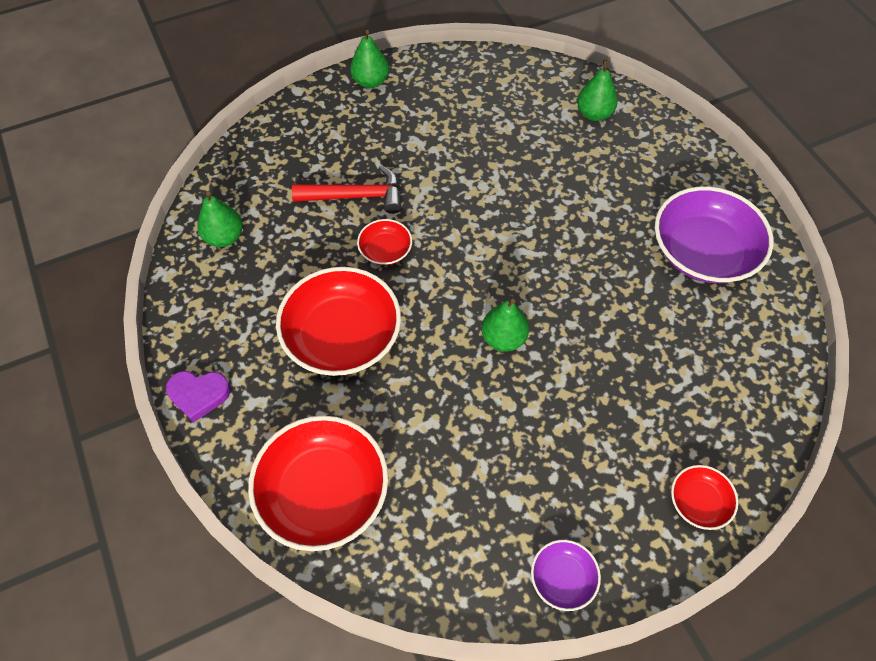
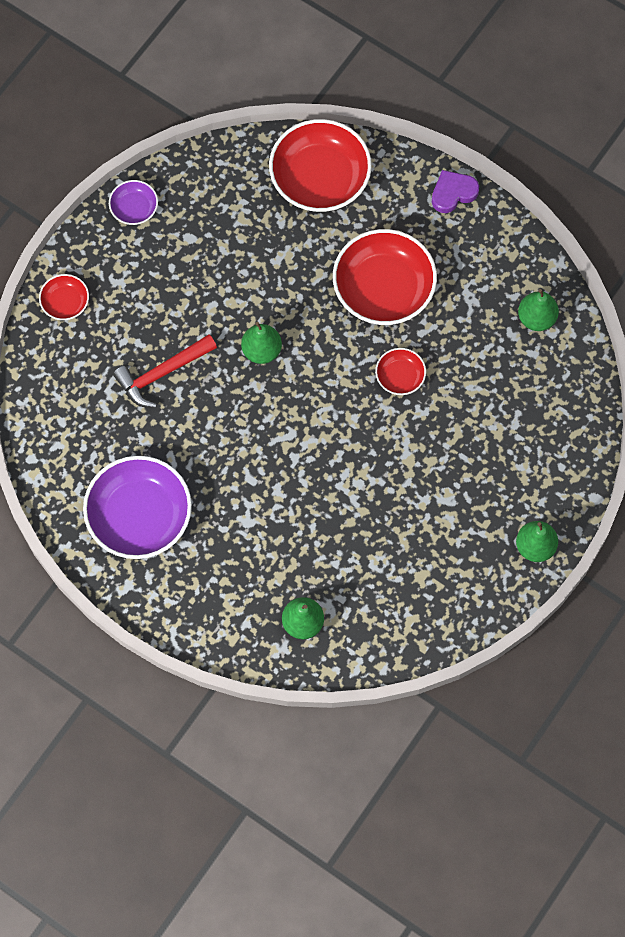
camera: 150 degrees right, 10 degrees up
(356, 196) = (459, 414): red hammer -> red hammer (162, 374)

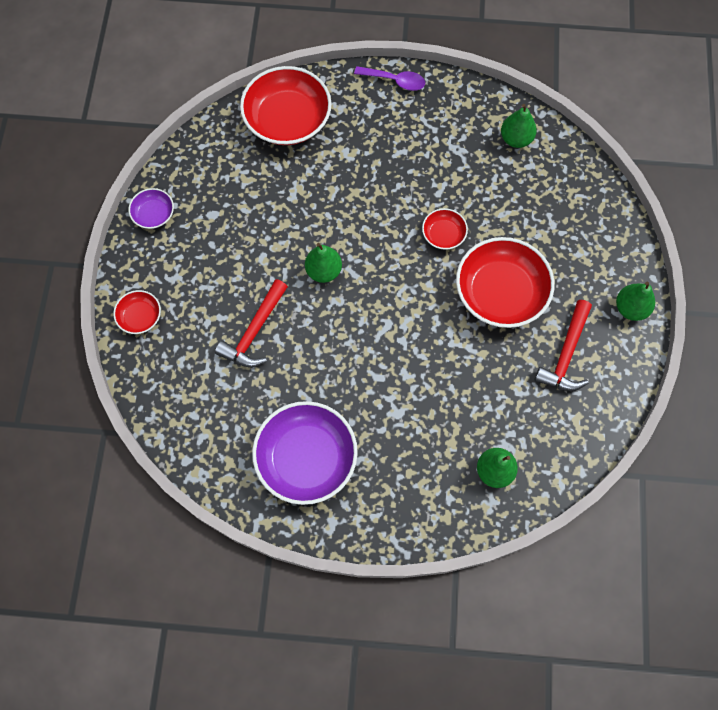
camera: 30 degrees left, 0 degrees up
(383, 288) = (388, 175): red bowl -> red bowl (500, 292)
(442, 555) = (566, 354): none -> red hammer
(453, 193) = (395, 81): purple heart -> purple spoon

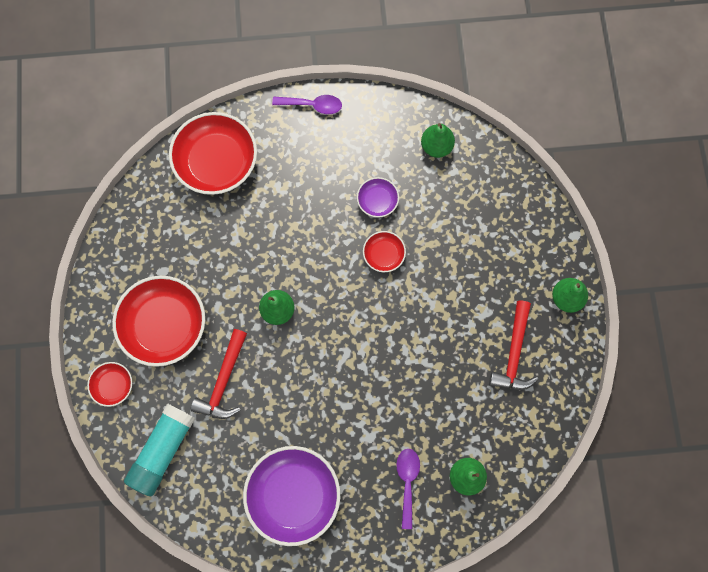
camera: 10 degrees left, 5 degrees up
(154, 214) = (106, 280): purple bowl -> purple bowl (377, 201)
(178, 389) = (163, 450): none -> turquoise glue stick
(430, 466) = (407, 482): none -> purple spoon
(500, 292) = (445, 303): red bowl -> red bowl (164, 325)

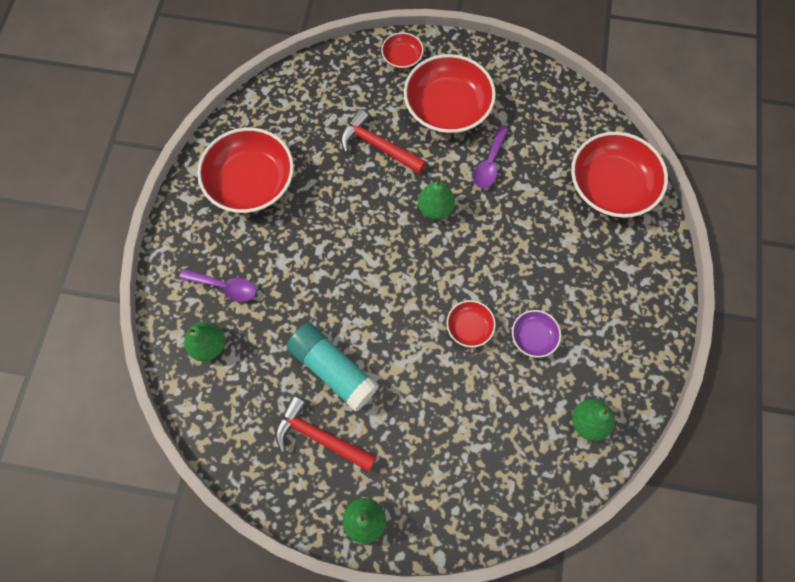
camera: 105 degrees right, 5 degrees down
(163, 450) = (330, 85): turquoise glue stick -> turquoise glue stick (333, 369)
(293, 495) = (251, 182): purple bowl -> red bowl
(312, 105) = (663, 296): purple spoon -> purple spoon (489, 164)

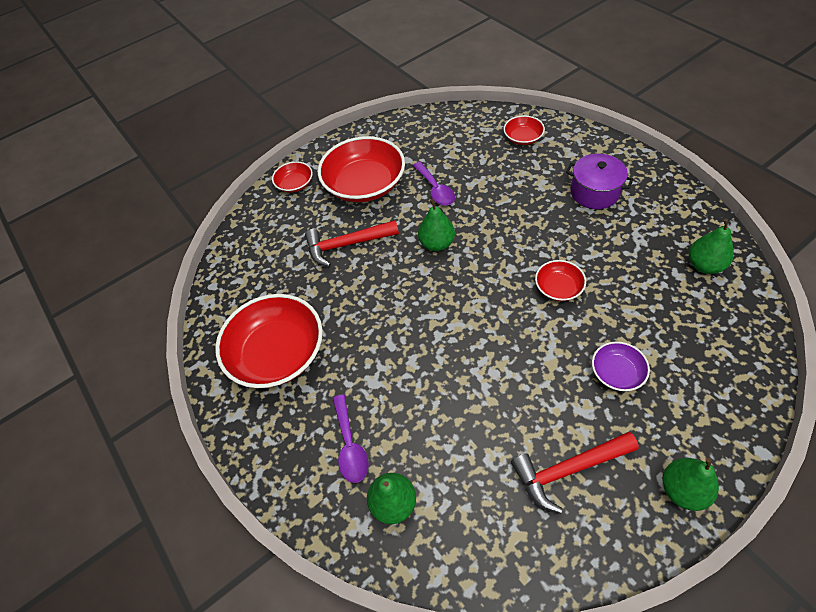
camera: 40 degrees left, 15 degrees down
(225, 287) = (350, 445): purple spoon -> purple spoon turned 105 degrees clockwise
(333, 369) = (511, 412): turquoise glue stick -> none
(533, 337) = (603, 253): purple bowl -> purple bowl (617, 372)
(597, 287) = (594, 192): none -> purple pot
(611, 186) = (523, 138): red bowl -> red bowl, size x0.48

